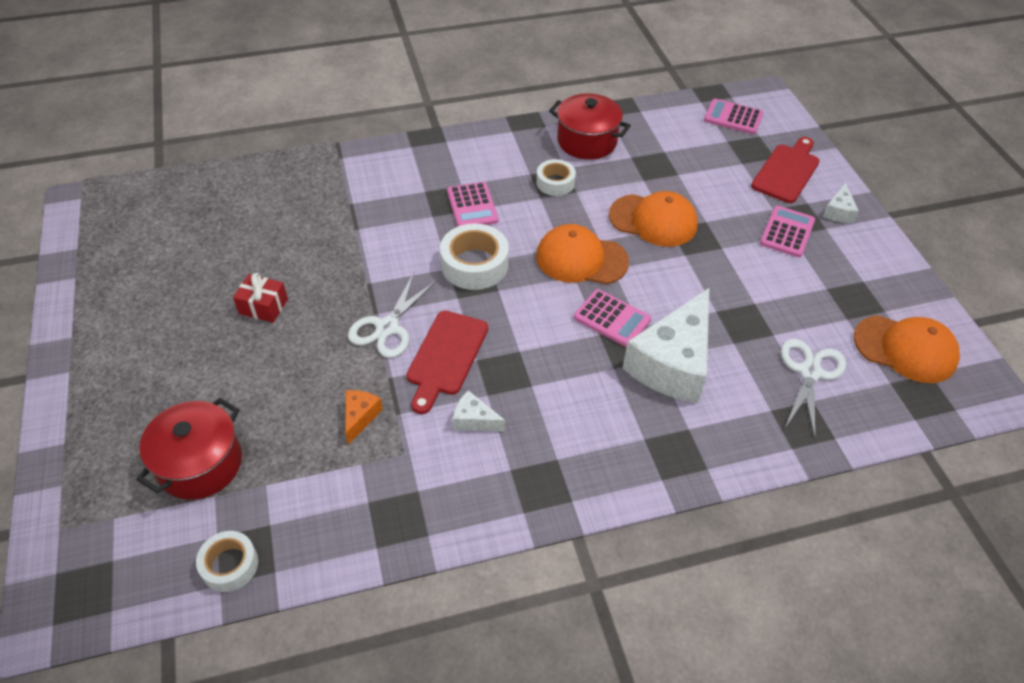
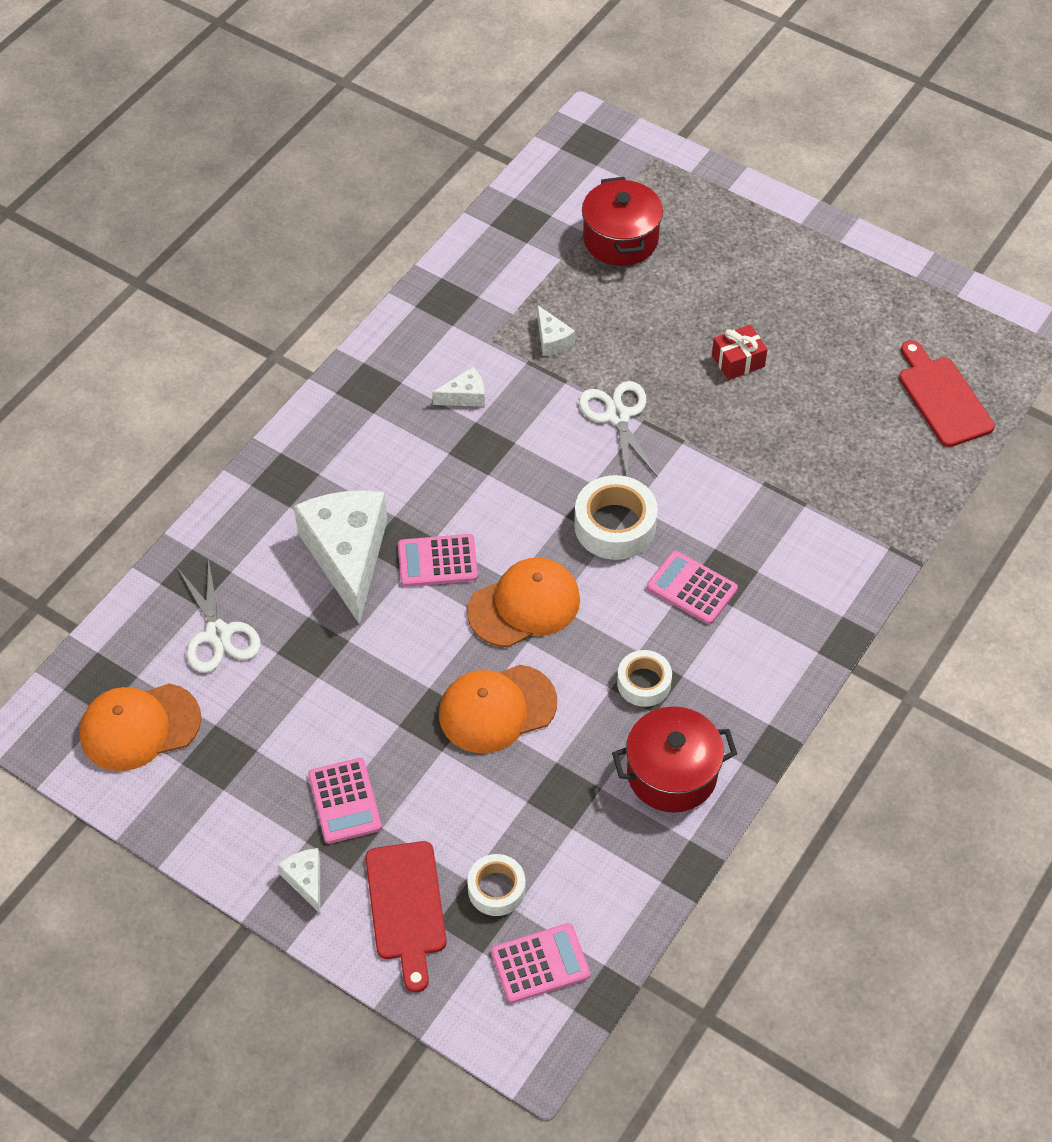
camera: 140 degrees right, 5 degrees up
(230, 565) = (522, 209): white tape -> white tape (496, 889)
(360, 417) = (552, 340): orange cheese -> white cheese
(446, 356) = (542, 427): red cutting board -> red cutting board (942, 398)

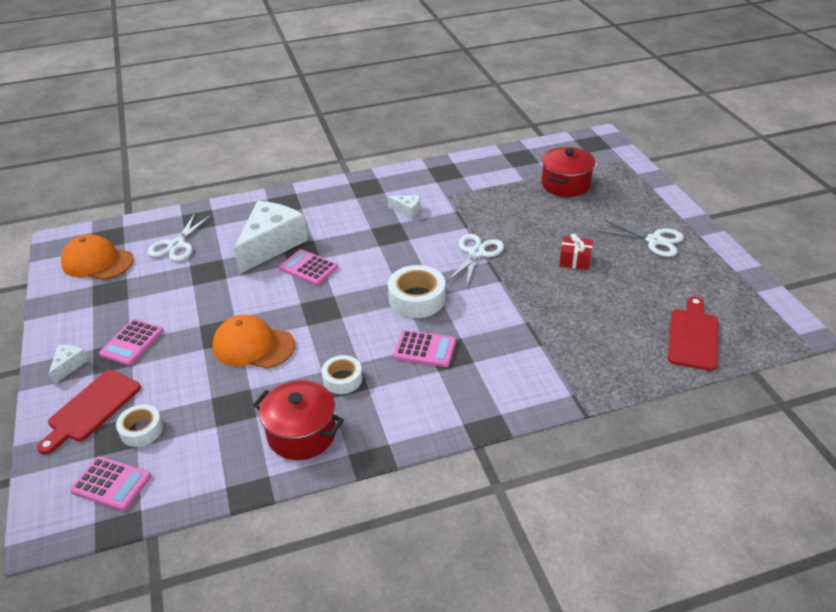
camera: 40 degrees right, 15 degrees down
(524, 605) = (326, 308): orange cap -> none
(552, 340) = (479, 208): white cheese -> none
(692, 588) = (424, 349): pink calculator -> pink calculator turned 120 degrees clockwise
(798, 278) = (654, 241): none -> white scissors

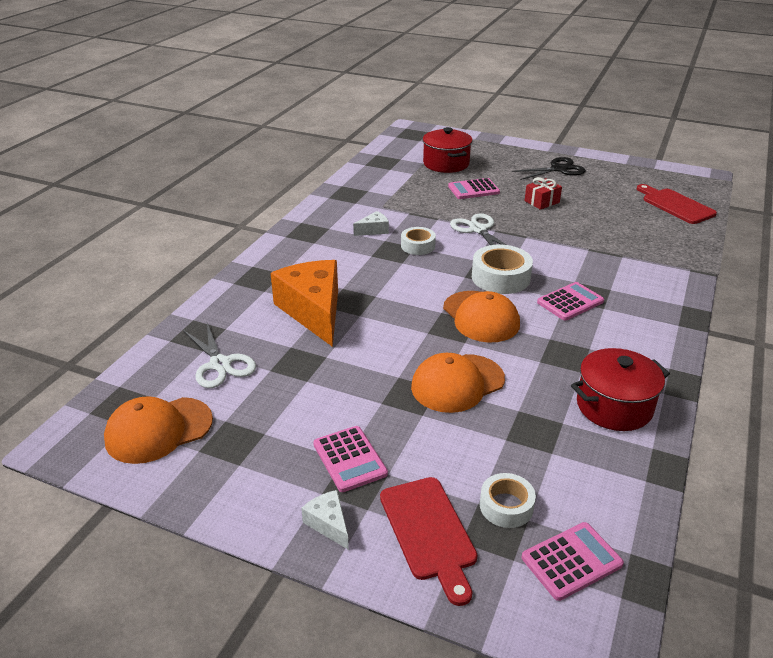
camera: 50 degrees left, 5 degrees down
(271, 245) = (313, 311): white cheese -> orange cheese
(308, 268) = (381, 307): pink calculator -> pink calculator (473, 189)
(342, 379) = (563, 355): white tape -> white tape (418, 246)
(349, 316) = (481, 317): none -> orange cap
(654, 241) = (559, 169): white scissors -> black scissors

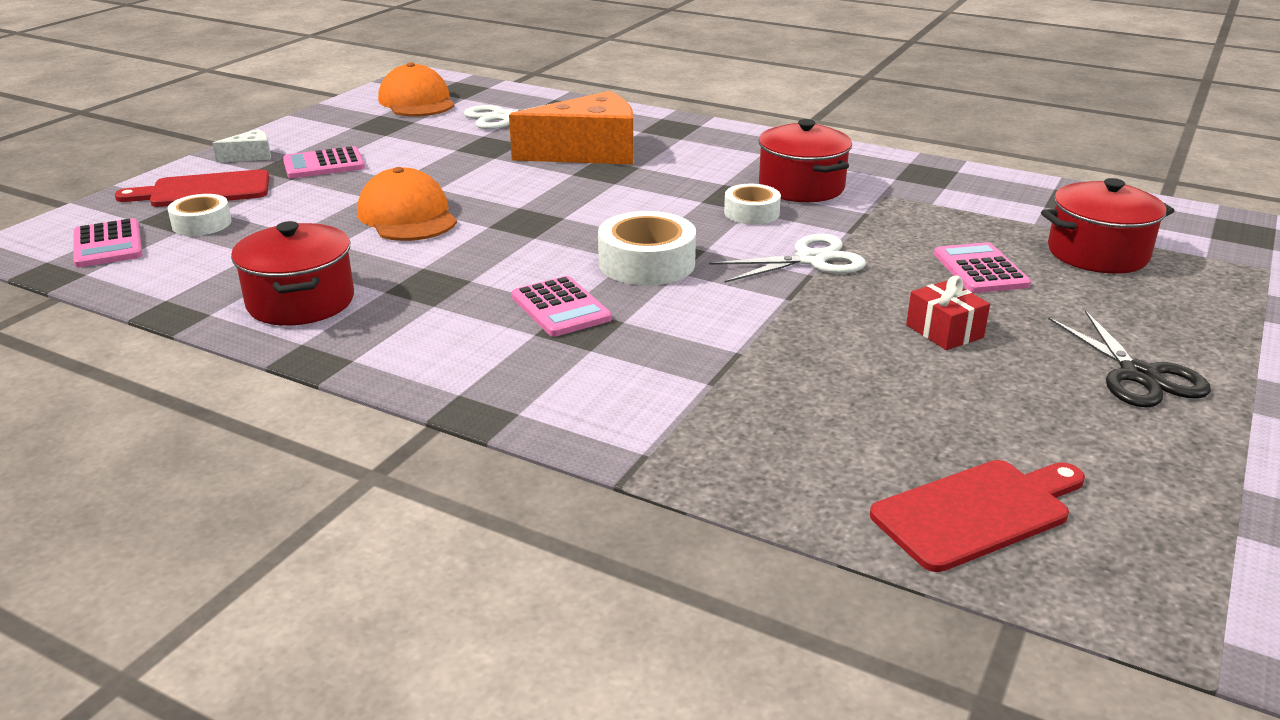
camera: 95 degrees right, 5 degrees down
(374, 230) = (801, 187): white cheese -> red pot
(481, 317) = (543, 240): orange cap -> none

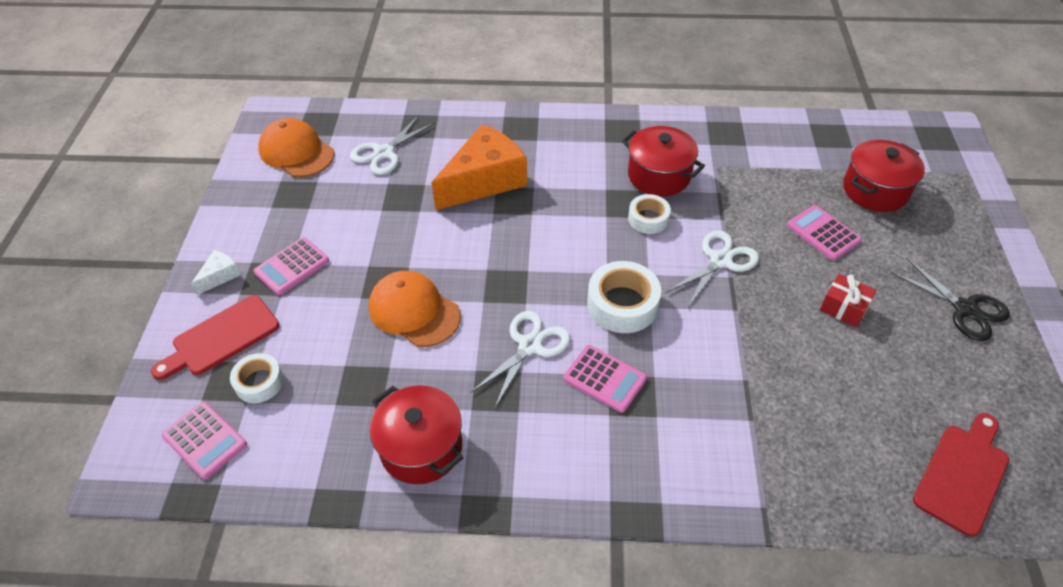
camera: 25 degrees left, 20 degrees up
(503, 266) = (530, 346): none -> white scissors

